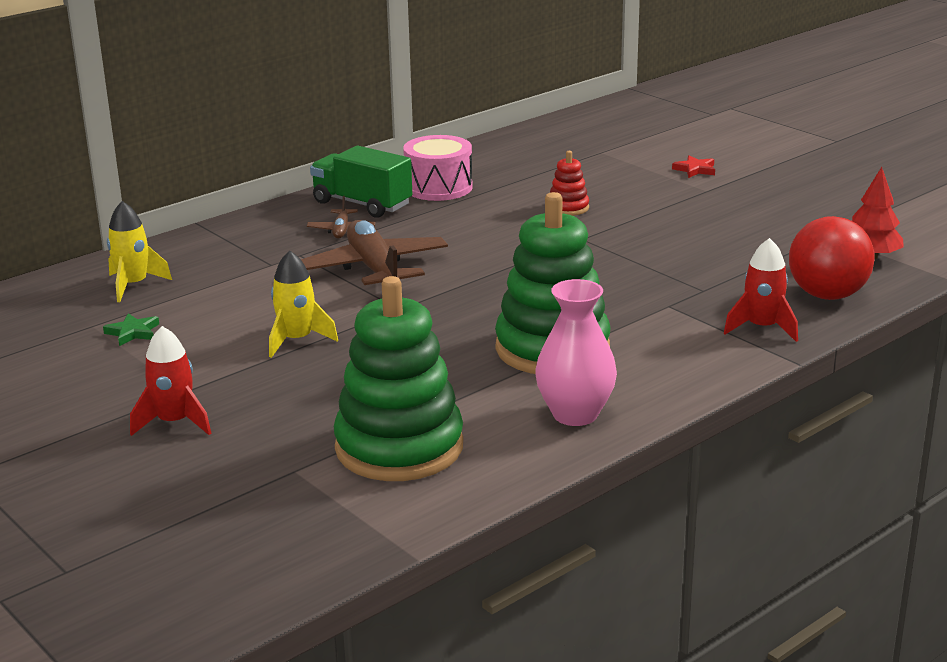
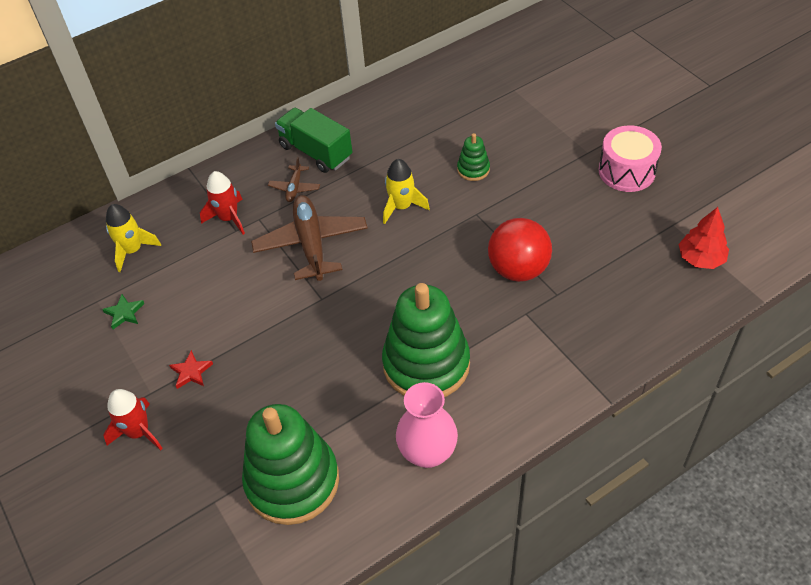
camera: 10 degrees right, 25 degrees up
(297, 340) = (240, 334): yellow rocket -> yellow rocket (402, 207)
(438, 187) = (378, 133): pink drum -> pink drum (626, 171)
(568, 208) = (473, 169): red stacking toy -> green stacking toy
(695, 169) = (585, 121): red star -> red star (191, 372)
(762, 328) = (592, 351): red rocket -> red rocket (228, 218)
(827, 295) = (653, 311): red ball -> red ball (518, 269)

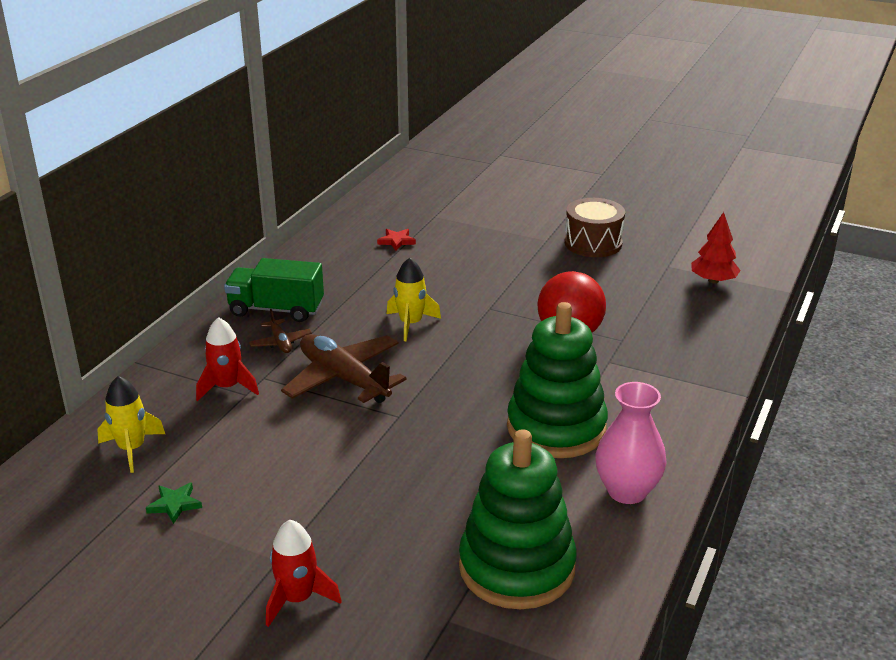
camera: 35 degrees left, 20 degrees down
(191, 372) = (310, 524): red star -> red star (396, 241)
(473, 169) = (454, 279): green stacking toy -> none
(626, 171) = (593, 243): pink drum -> brown drum

